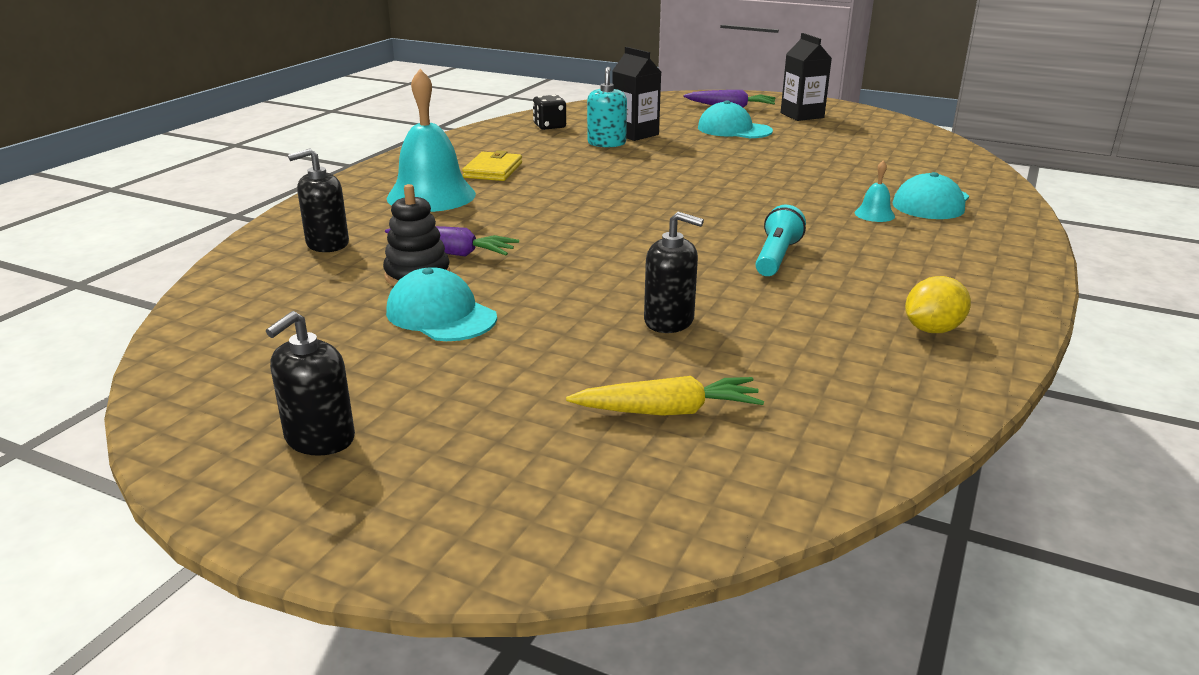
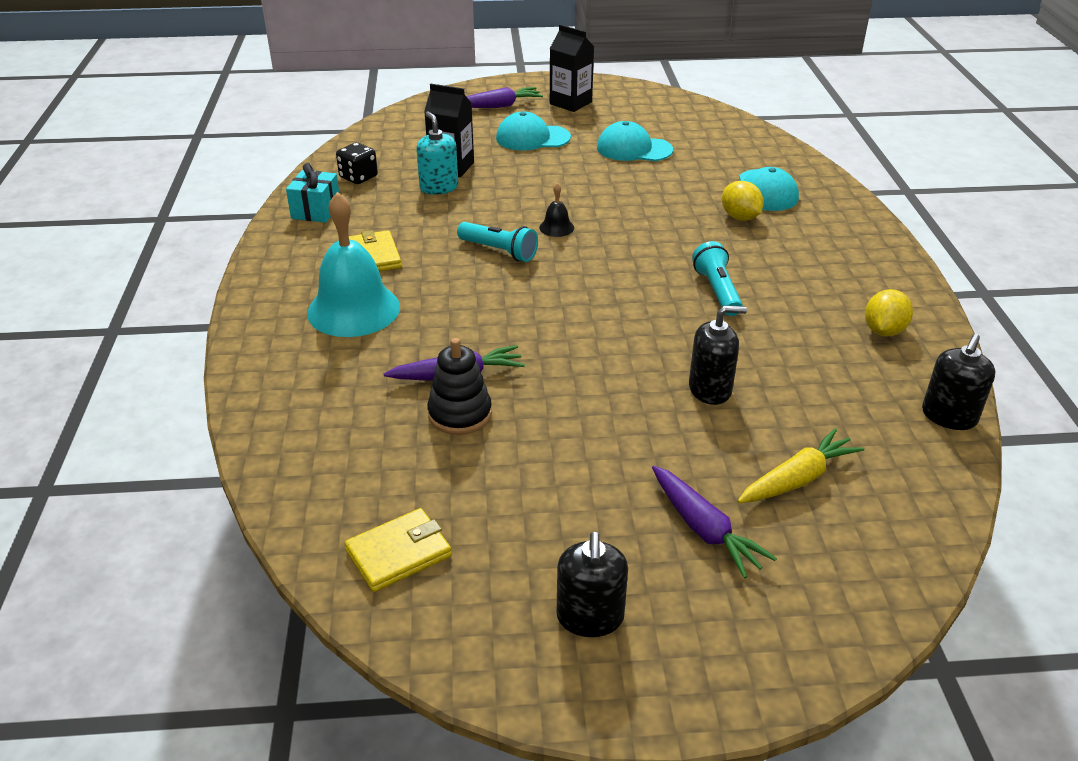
camera: 30 degrees left, 10 degrees up
(239, 343) = (398, 553): none -> yellow wallet
(327, 244) = (329, 406): black soap dispenser -> black soap dispenser (949, 416)
(441, 315) = (532, 451): turquoise cap -> turquoise cap (634, 149)
(488, 138) = (316, 211): none -> turquoise gift
(516, 416) = (704, 529): none -> purple carrot
(601, 188) = (499, 251): none -> turquoise flashlight
(675, 185) = (556, 227): none -> black bell
(874, 214) = (740, 217): turquoise bell -> yellow lemon

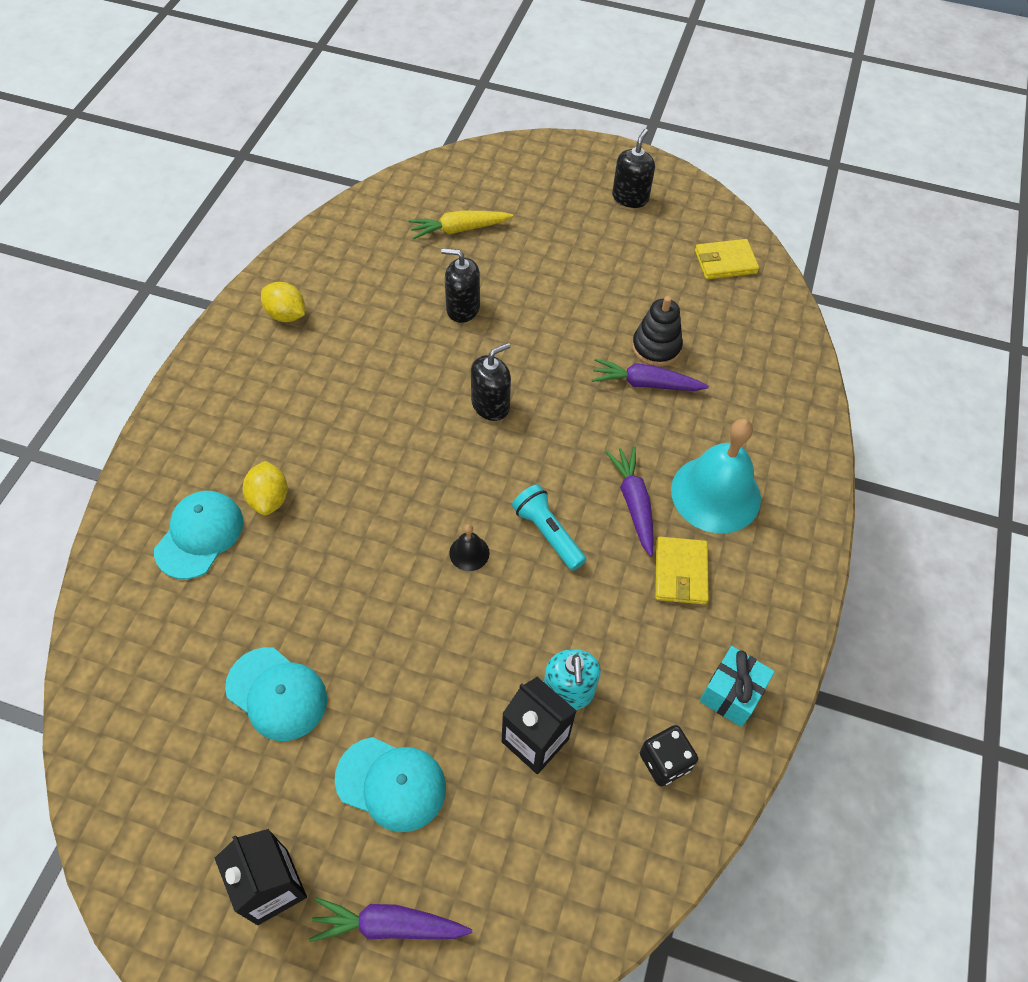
camera: 160 degrees left, 20 degrees up
(704, 529) = (538, 219): purple carrot -> purple carrot (633, 503)
(717, 291) = (378, 403): turquoise flashlight -> none
(883, 331) = (286, 315): yellow lemon -> yellow lemon turned 75 degrees clockwise
(949, 416) = (321, 236): black soap dispenser -> black soap dispenser (490, 405)

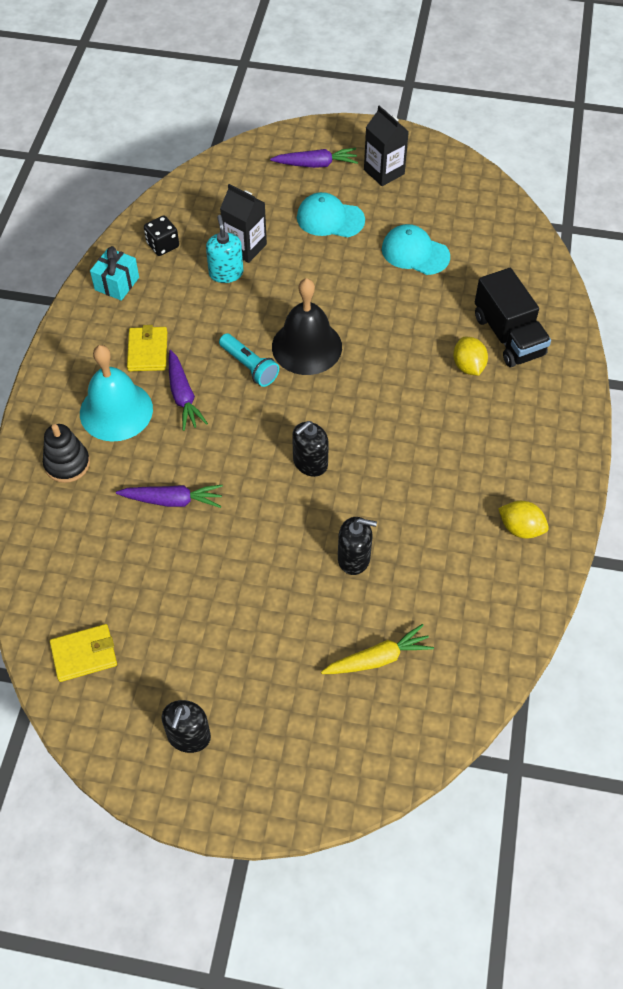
camera: 175 degrees right, 0 degrees up
(199, 535) = (508, 335): turquoise cap -> black truck
(469, 553) = (307, 346): black bell -> black bell, size x2.34
(656, 347) = (162, 539): black stacking toy -> black stacking toy (67, 463)

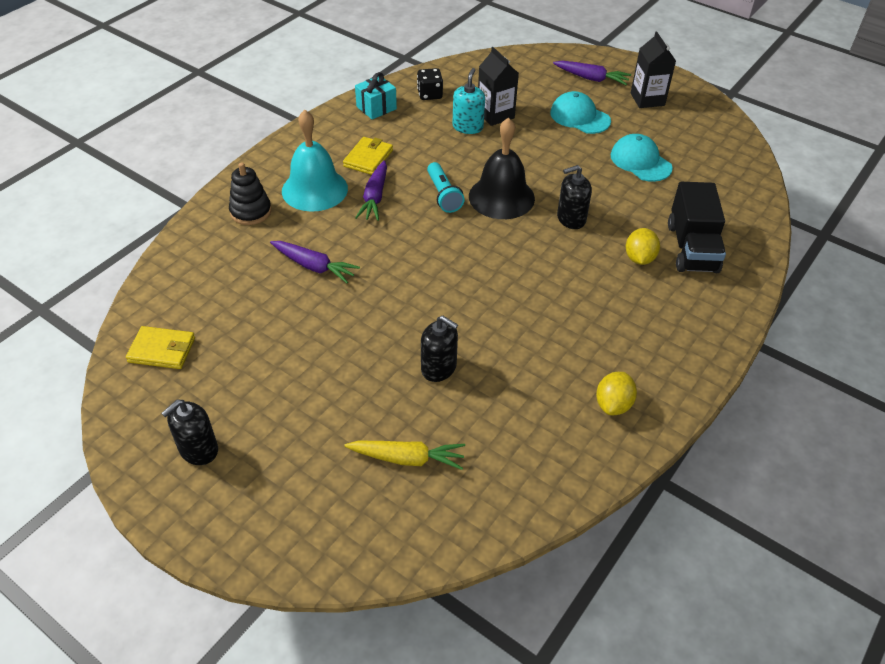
camera: 25 degrees right, 10 degrees down
(310, 463) = (448, 281): black soap dispenser -> black soap dispenser (571, 219)
(520, 528) = (613, 404): yellow lemon -> yellow lemon turned 60 degrees clockwise

